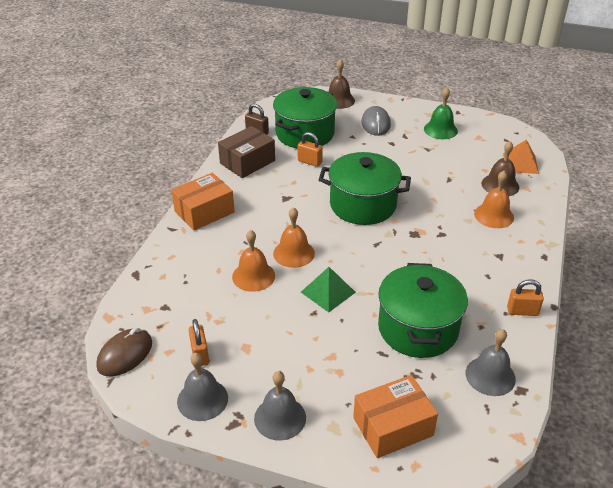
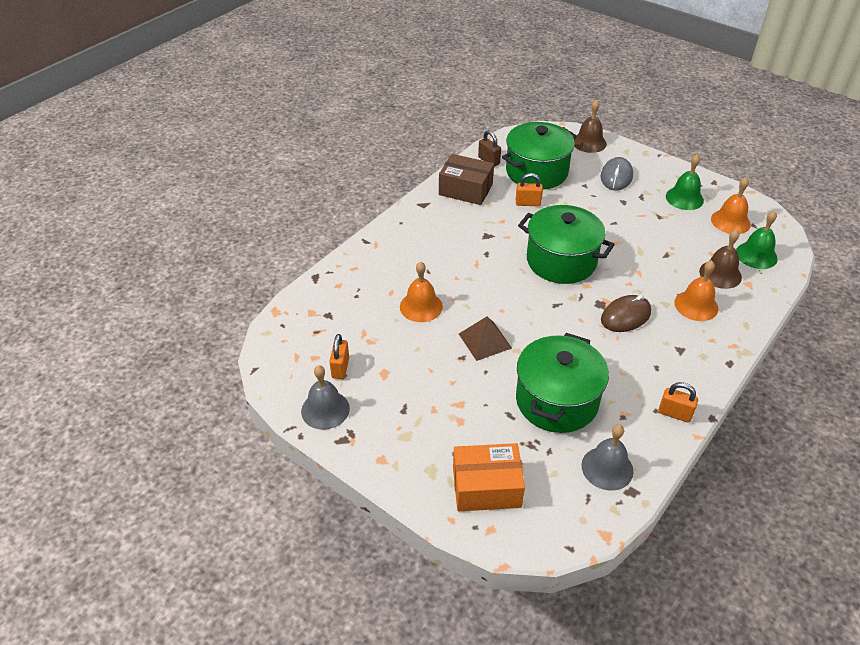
camera: 20 degrees right, 5 degrees up
(125, 354) = (276, 349): brown mouse -> brown mouse (625, 316)
(204, 212) = (402, 231): orange box -> none
(247, 162) = (465, 190): brown box -> brown box turned 45 degrees clockwise
(280, 418) = (386, 447): grey bell -> none
(294, 253) = (469, 293): orange bell -> orange bell (730, 221)
(309, 162) = (528, 203): orange padlock -> orange padlock turned 45 degrees counterclockwise
(328, 292) = (485, 340): green pyramid -> brown pyramid
(520, 163) = (756, 255): orange pyramid -> green bell

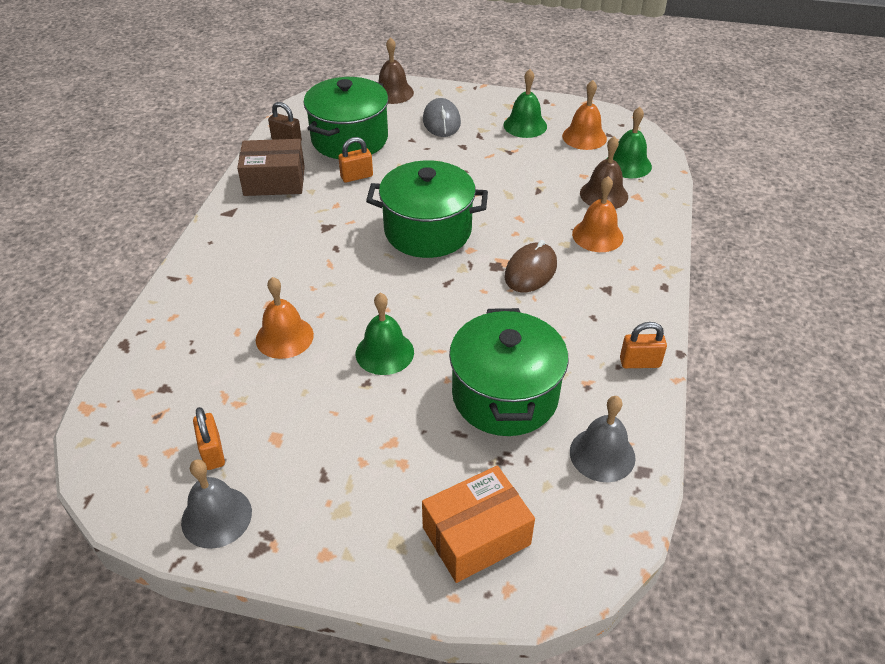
camera: 25 degrees left, 0 degrees up
(485, 340) = (384, 352): brown pyramid -> green bell

